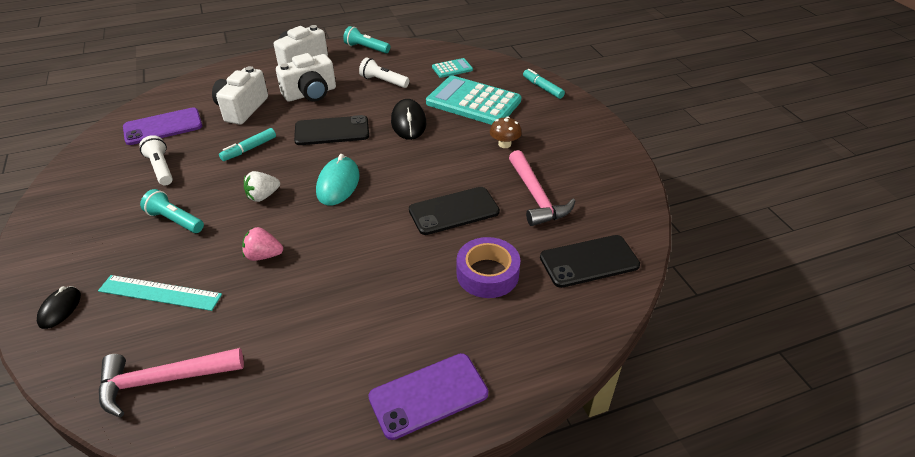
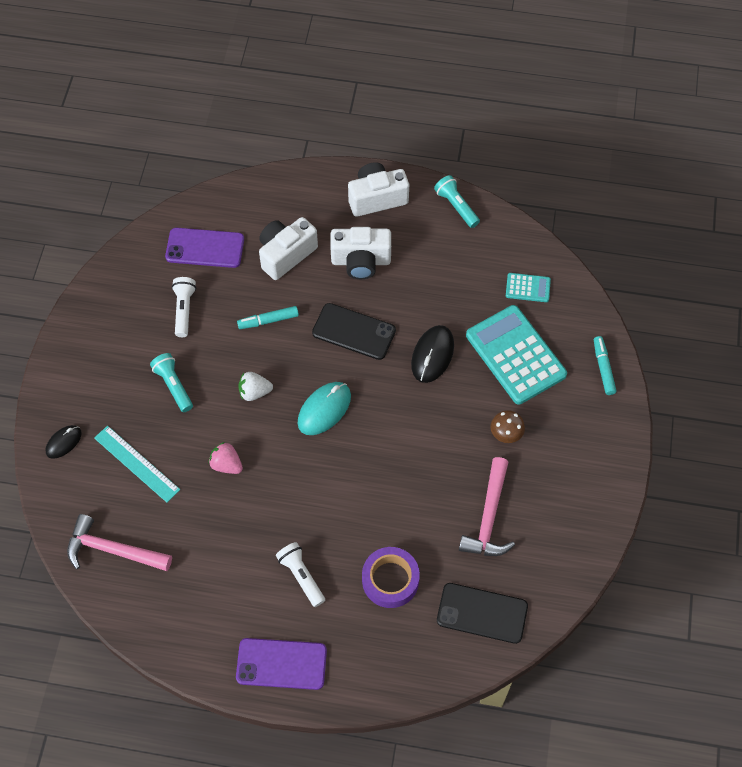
camera: 30 degrees right, 20 degrees up
(383, 81) = (443, 276): white flashlight -> white flashlight (301, 576)
(454, 211) = (405, 496): black phone -> none

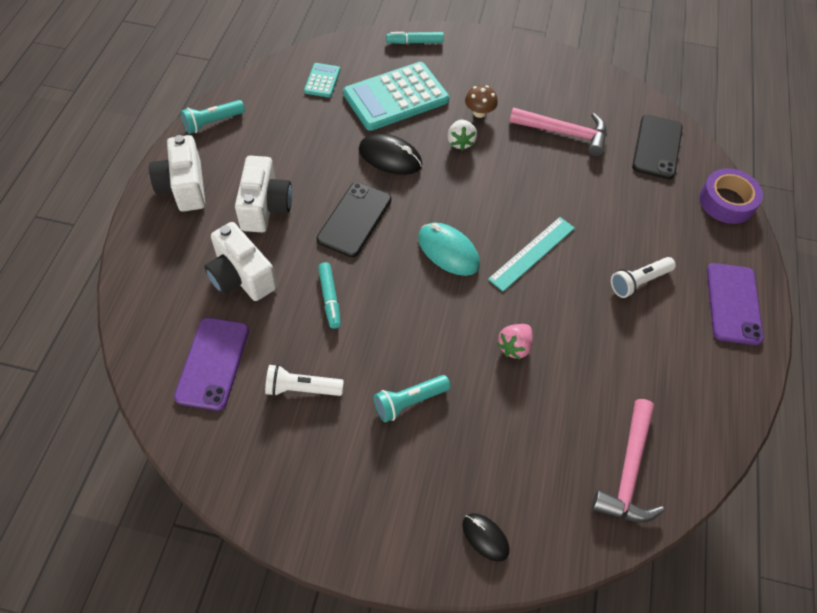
camera: 90 degrees left, 5 degrees down
(136, 463) = (514, 445): turquoise ruler -> turquoise ruler (532, 253)
(254, 392) = (423, 316): white strawberry -> white strawberry (460, 142)
(390, 580) = (634, 210): purple tape -> purple tape (726, 201)

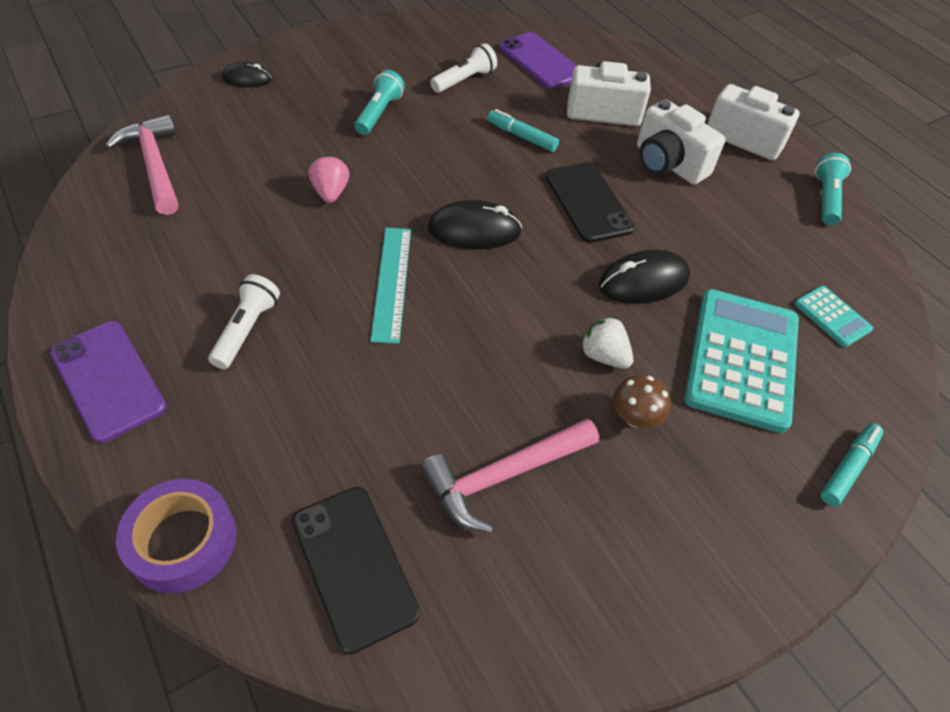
camera: 135 degrees right, 5 degrees down
(448, 251) = (474, 230): turquoise mouse -> black mouse

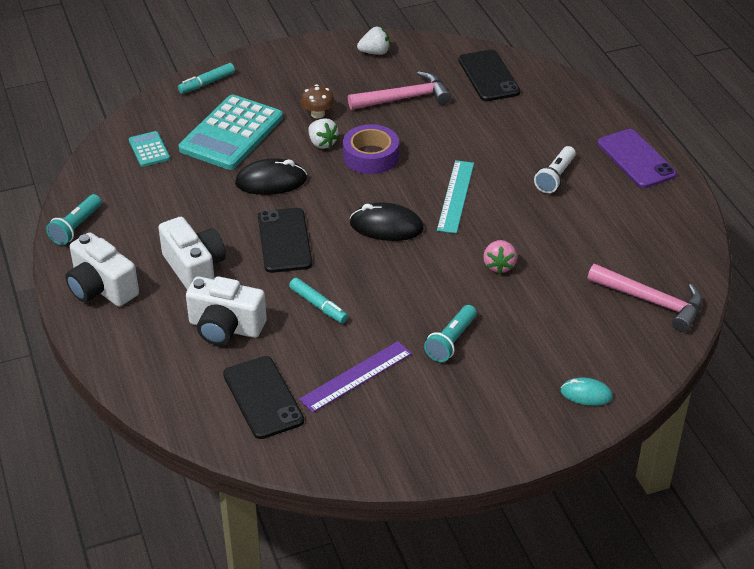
camera: 165 degrees left, 10 degrees down
(155, 165) = (651, 301): pink hammer -> pink hammer turned 45 degrees counterclockwise
(183, 541) = (575, 92): purple tape -> purple tape (371, 156)
(247, 79) = (586, 394): black mouse -> turquoise mouse
(464, 80) = (356, 376): white flashlight -> purple ruler
(540, 61) = (263, 397): purple phone -> black phone
(594, 611) = (375, 52): none -> white strawberry

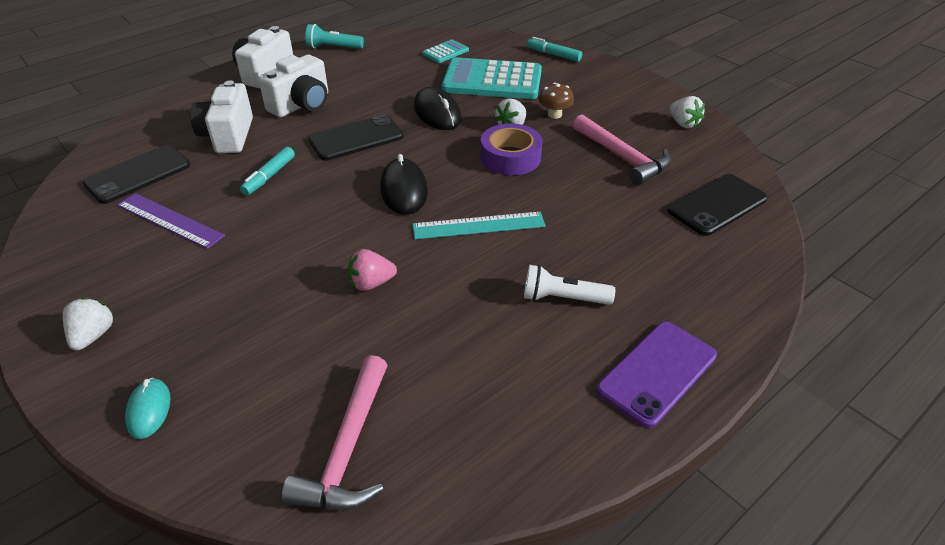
camera: 70 degrees right, 0 degrees up
(451, 341) = (231, 273): turquoise flashlight -> none
(495, 426) = (93, 335): none -> white strawberry

